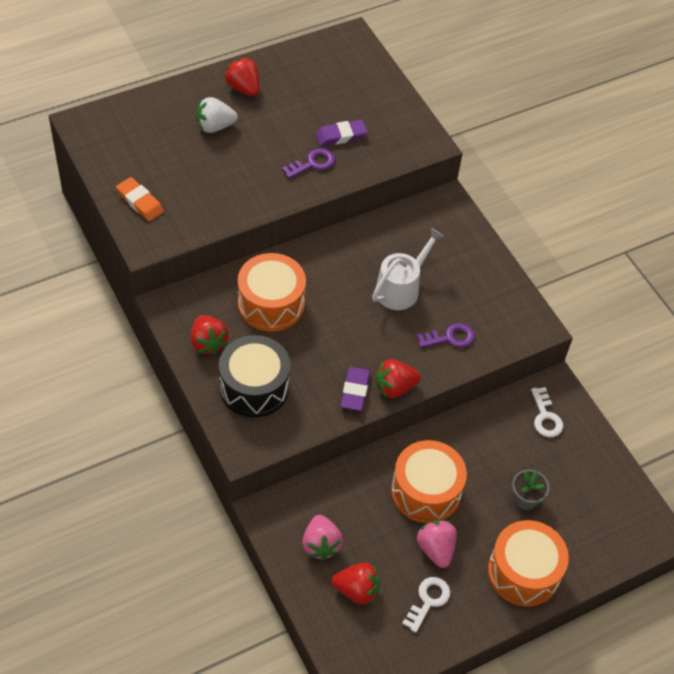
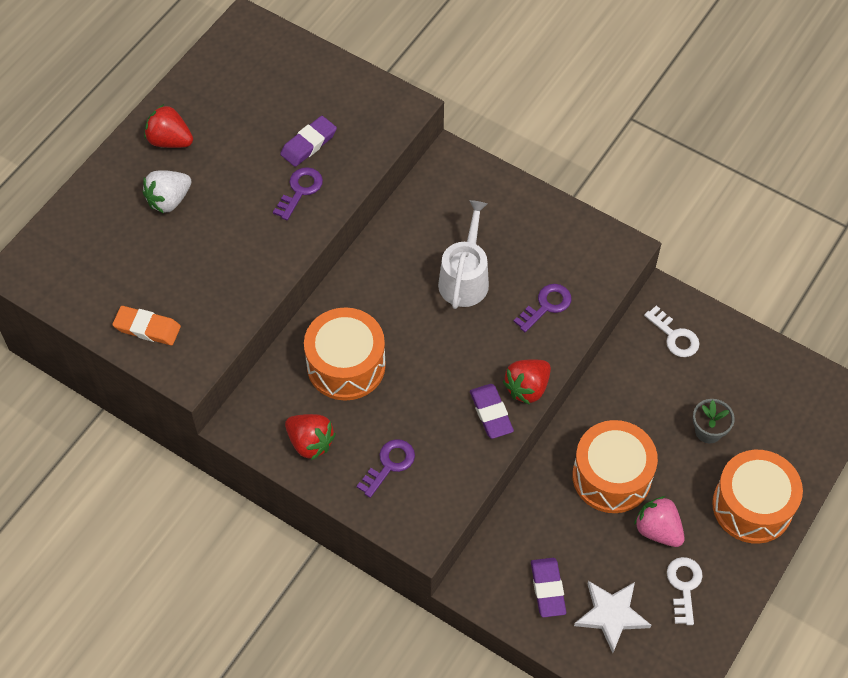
camera: 25 degrees left, 5 degrees up
(254, 387) = (389, 465): black drum -> purple key
(321, 545) = (547, 589): pink strawberry -> purple eraser
(357, 590) = (611, 615): red strawberry -> white star

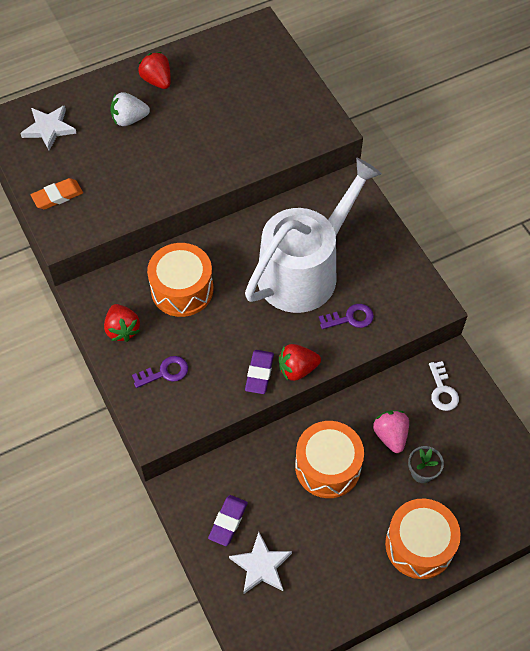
camera: 30 degrees right, 0 degrees up
(80, 255) = (49, 128): none -> white star
(147, 328) = (57, 196): orange eraser -> orange eraser turned 75 degrees counterclockwise
(300, 190) = (220, 153): purple key -> none
(309, 144) = (247, 124): purple eraser -> none
(465, 278) = (304, 270): white watering can -> white watering can, size x1.93
(658, 530) = (336, 523): pink strawberry -> pink strawberry (390, 436)
(684, 586) = (328, 575): white key -> none

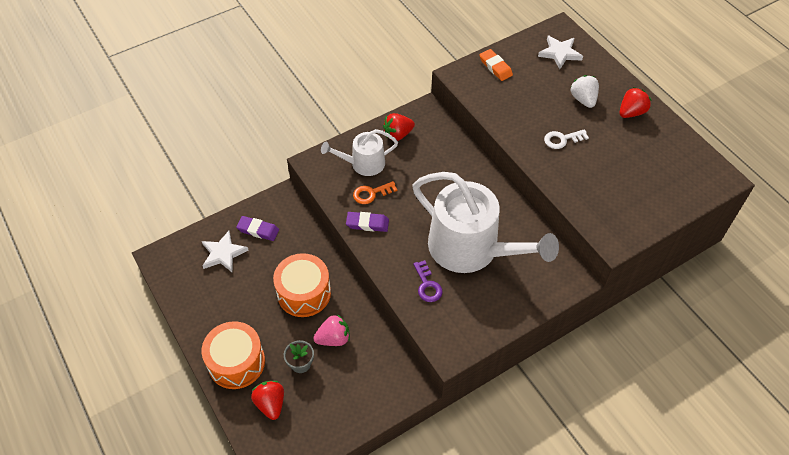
camera: 85 degrees right, 5 degrees down
(164, 372) = (363, 164): purple key -> white watering can
(182, 289) = (439, 167): orange drum -> none
(214, 366) = (371, 193): none -> orange key
(297, 369) = (373, 249): red strawberry -> red strawberry (271, 404)
(442, 390) = (380, 380): white key -> white key (562, 139)

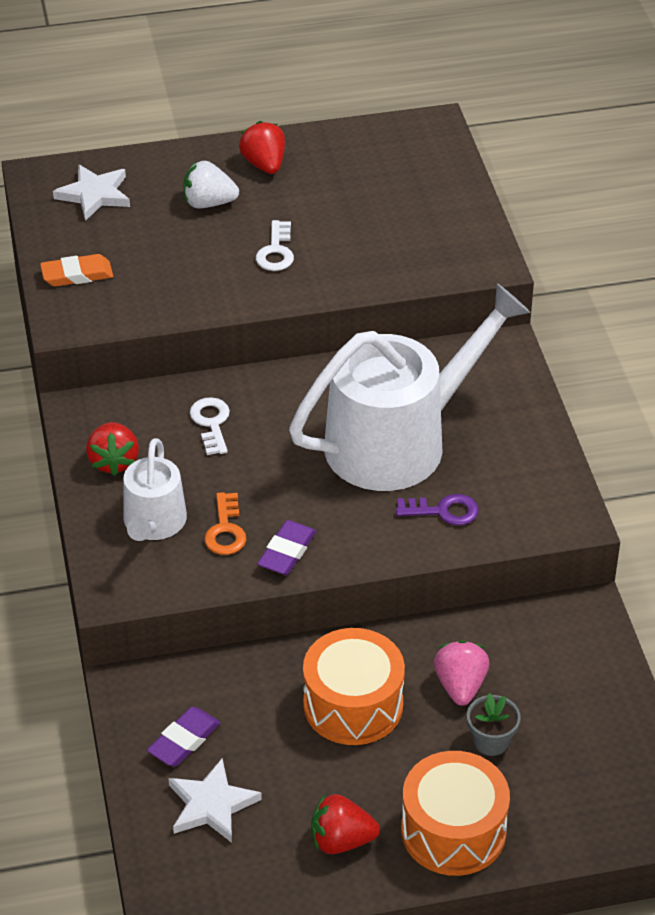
camera: 70 degrees left, 10 degrees down
(271, 404) = (550, 799): red strawberry -> red strawberry (341, 840)
(443, 164) = (211, 423): none -> white key

